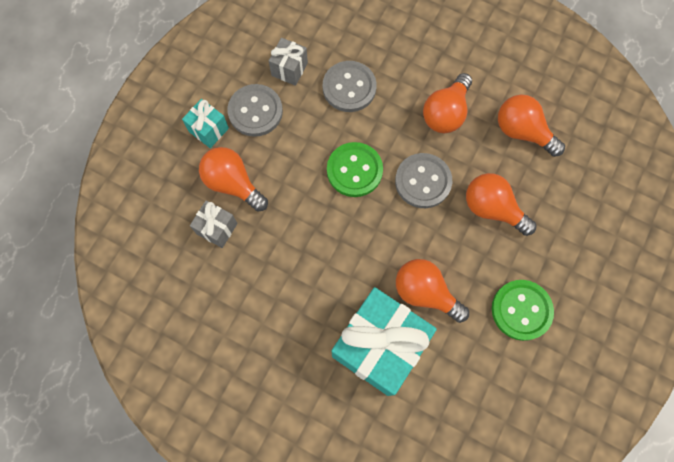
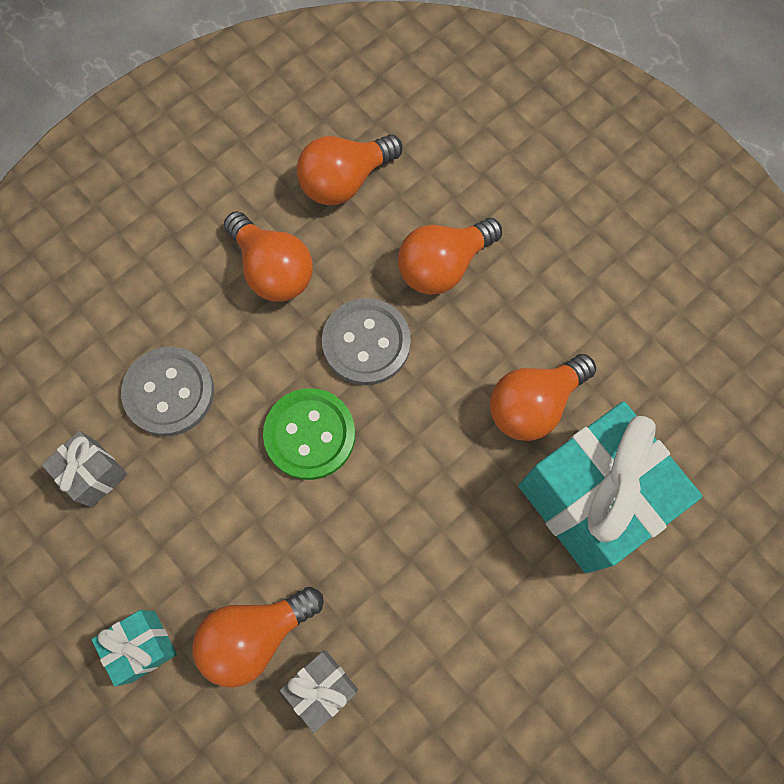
camera: 70 degrees left, 0 degrees up
(255, 111) = (144, 555): grey button -> none
(521, 310) = (599, 288): green button -> none

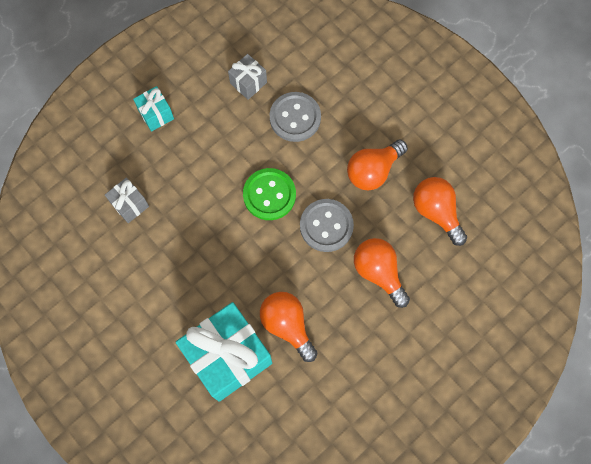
camera: 90 degrees right, 0 degrees up
(255, 635) = (159, 170): orange light bulb -> none

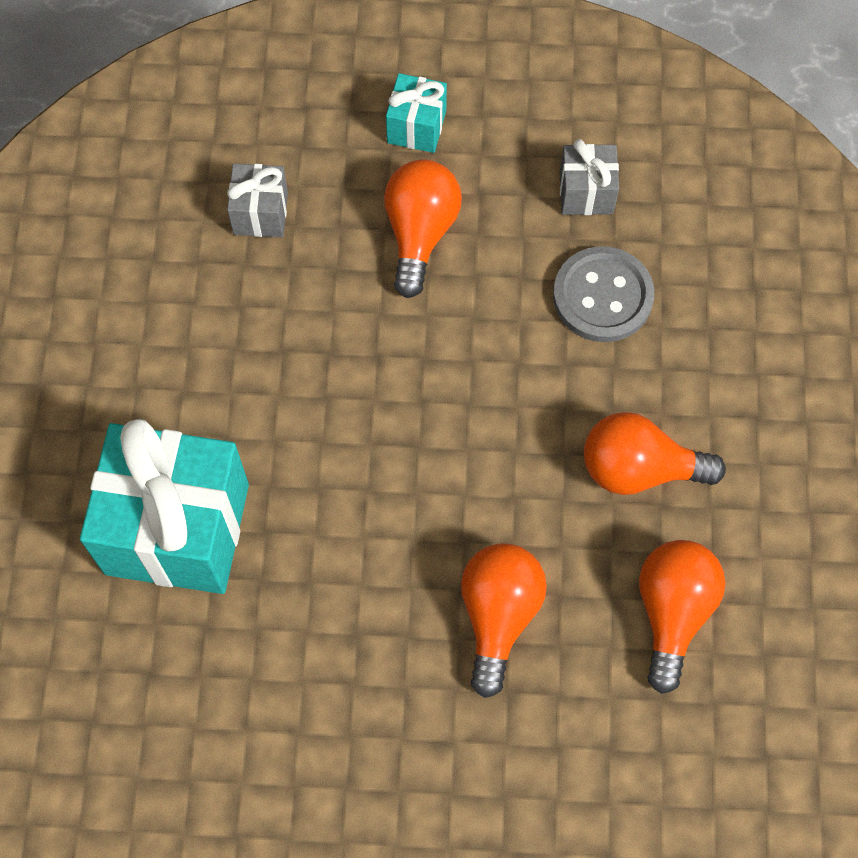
camera: 45 degrees right, 5 degrees down
(269, 195) = (457, 368): green button -> none
(287, 325) = (297, 564): orange light bulb -> orange light bulb (420, 233)
(326, 226) = (491, 482): grey button -> none

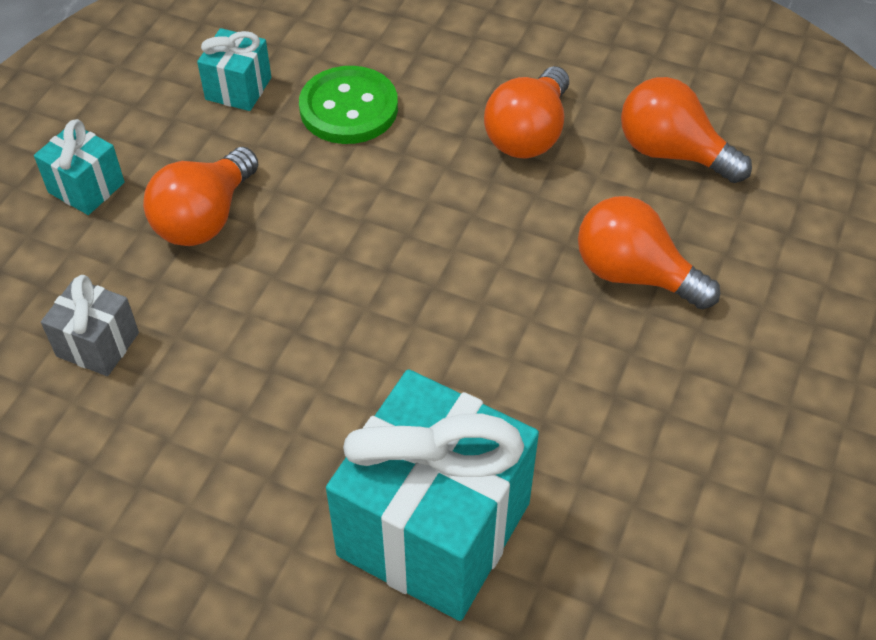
camera: 70 degrees left, 15 degrees down
(420, 233) = (205, 218): orange light bulb -> orange light bulb turned 90 degrees counterclockwise
(586, 192) = (238, 88): grey gift -> turquoise gift
(602, 296) = (349, 108): grey button -> green button

